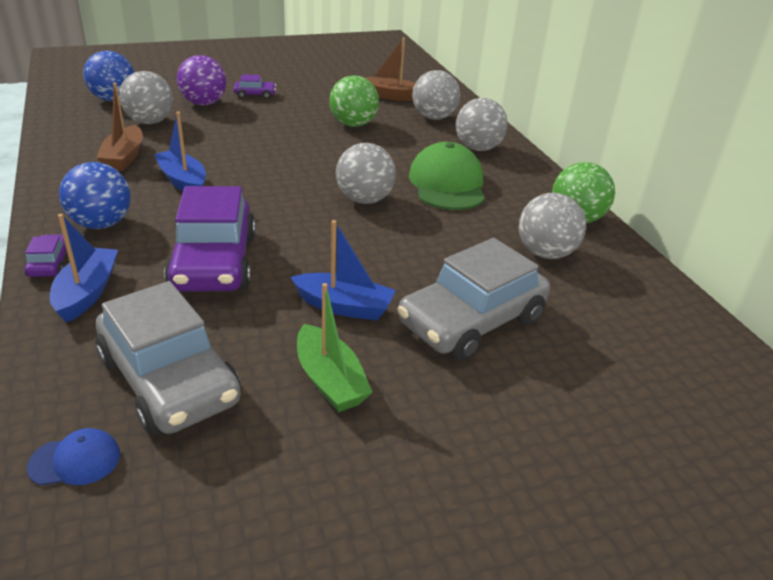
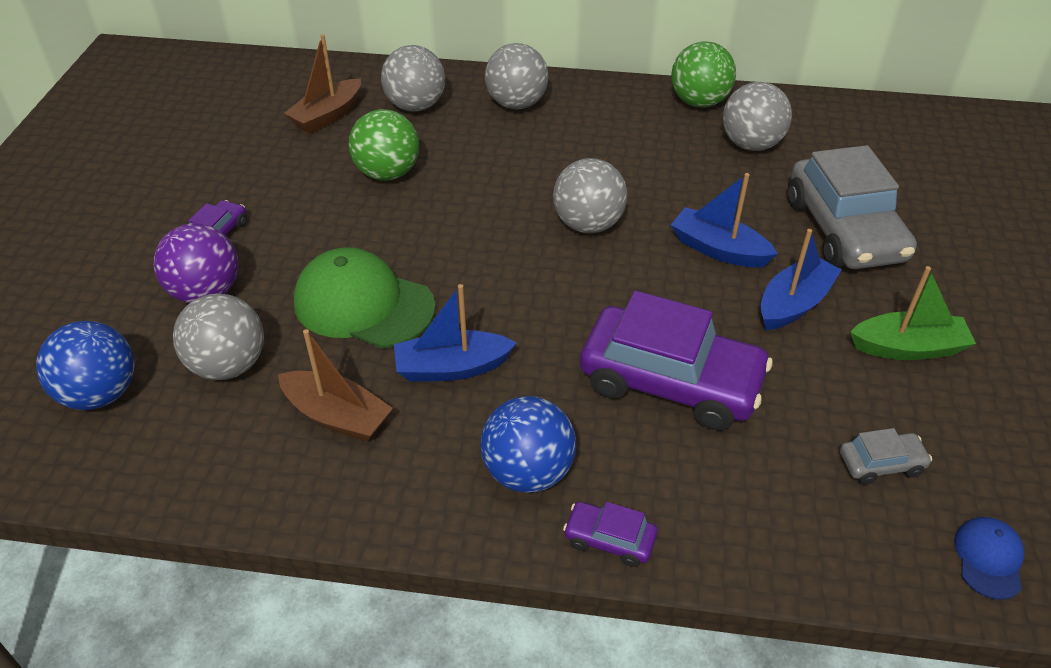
camera: 60 degrees left, 10 degrees up
(87, 292) = (693, 510): blue boat -> blue boat (718, 249)
(169, 380) = (881, 464): grey car -> grey car, size x0.43
(447, 184) = (586, 154): green cap -> green cap (363, 304)

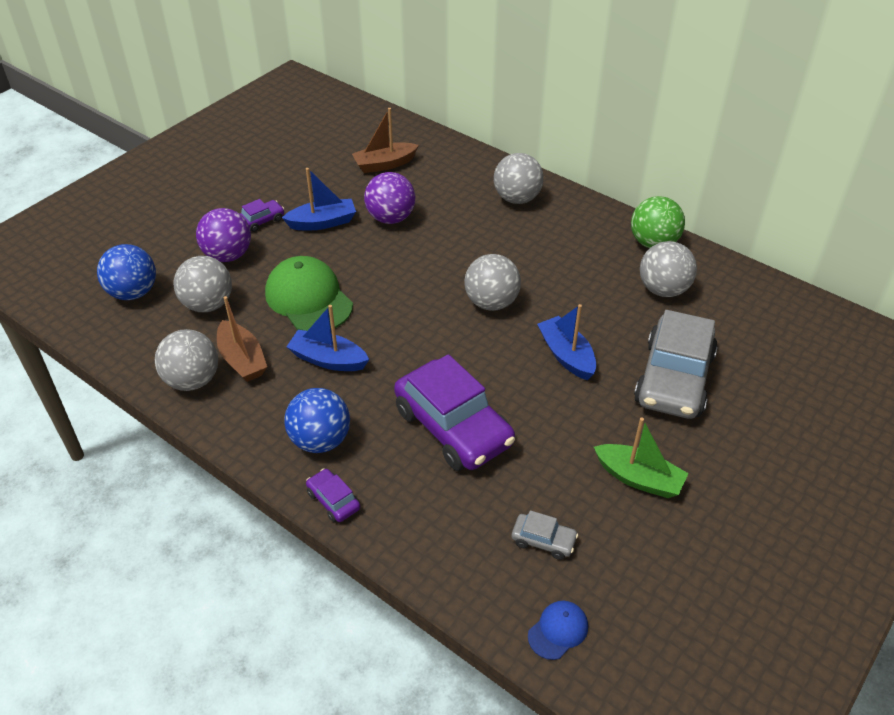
camera: 30 degrees right, 0 degrees up
(387, 173) = (391, 218): green ball -> purple ball
(415, 106) = (447, 177): grey ball -> grey ball (192, 380)
(794, 304) = (585, 414): blue boat -> blue boat (322, 222)

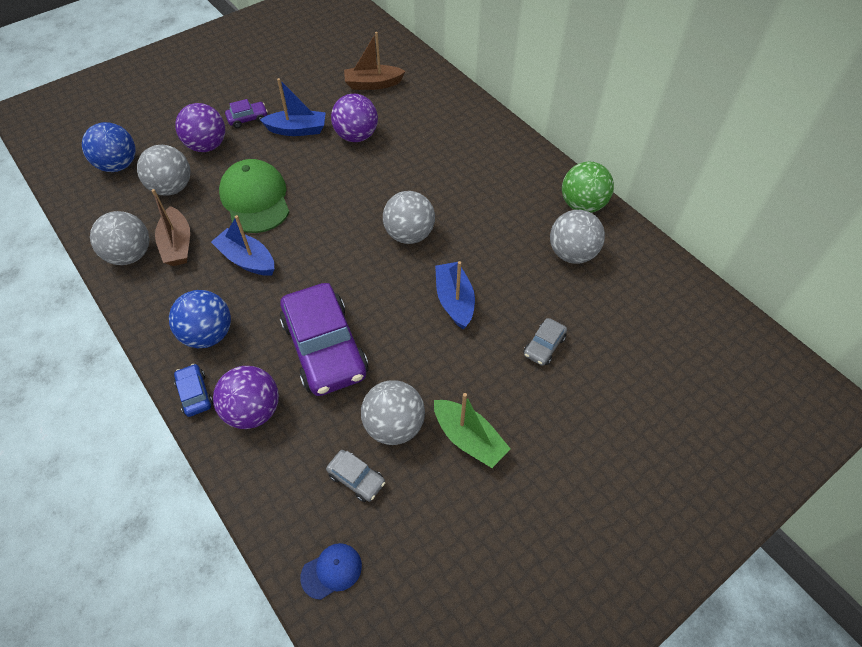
camera: 15 degrees right, 10 degrees up
(333, 500) = (195, 394): purple car -> blue car
(405, 502) = (253, 411): none -> purple ball
(517, 198) = (475, 137): grey ball -> grey ball (394, 425)
(674, 379) = (544, 346): grey car -> grey car, size x0.43

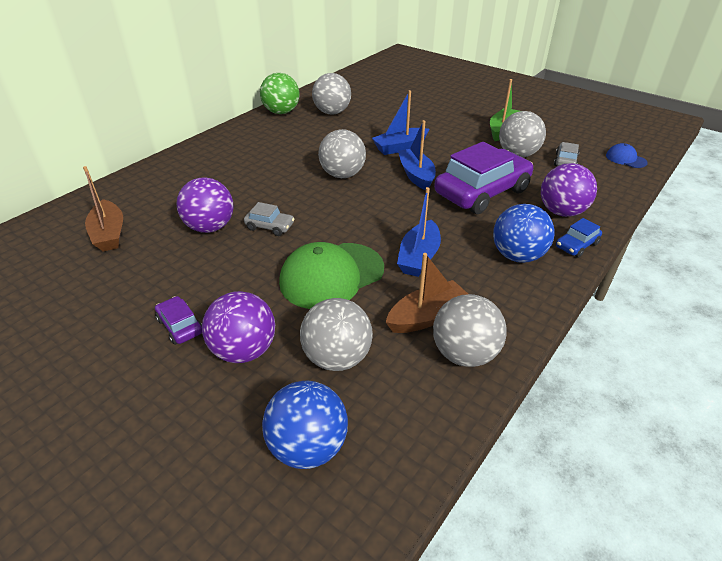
camera: 105 degrees left, 15 degrees down
(297, 130) = (202, 274): blue boat -> blue boat (416, 175)
(544, 346) = (417, 115): grey car -> grey car (270, 226)

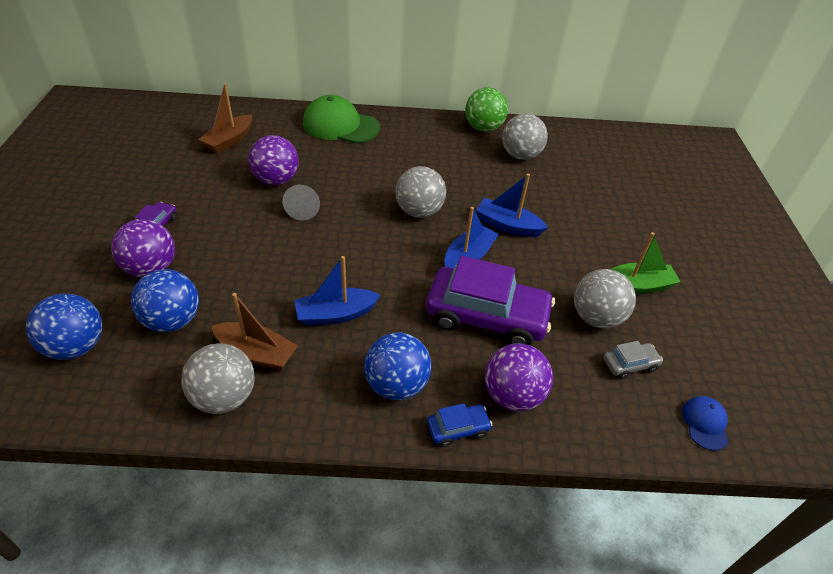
camera: 50 degrees right, 5 degrees up
(270, 226) = (303, 208): grey car -> grey cone
(331, 275) = (268, 272): green cap -> green cap (340, 125)
(337, 357) = (173, 321): grey ball -> blue ball
(576, 245) = (458, 429): blue car -> blue car turned 150 degrees clockwise

